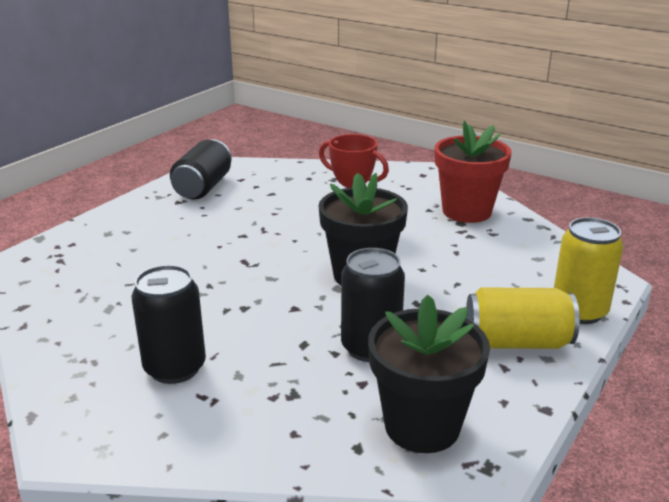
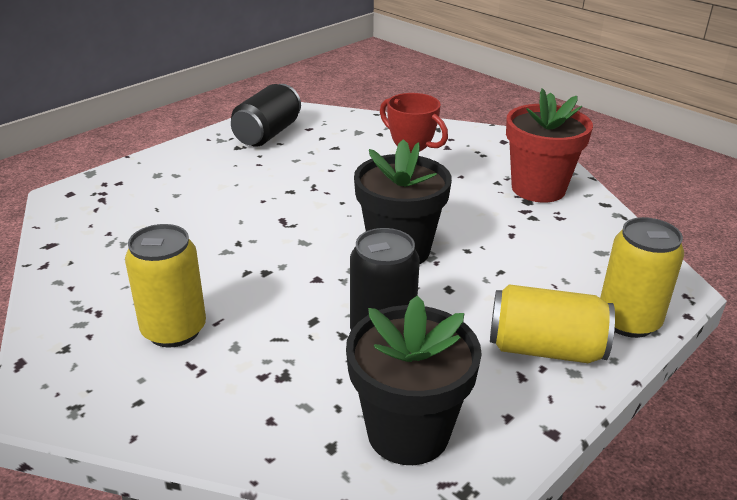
camera: 10 degrees right, 5 degrees up
(175, 368) = (174, 330): black can -> yellow can

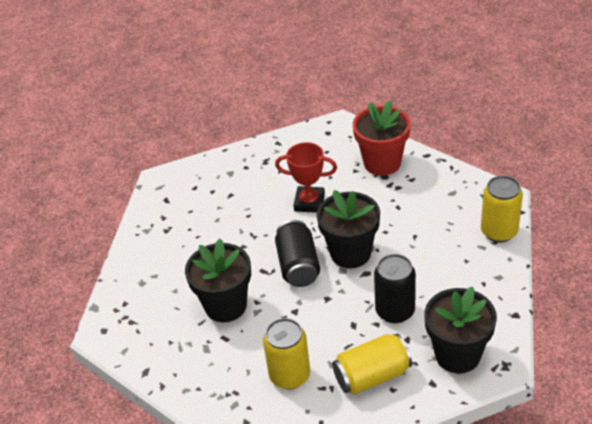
camera: 30 degrees left, 10 degrees up
(203, 230) = (225, 305): none -> black flower pot
(267, 134) = (173, 208): black can -> black can (298, 265)
(545, 349) = (476, 272): yellow can -> yellow can (372, 376)

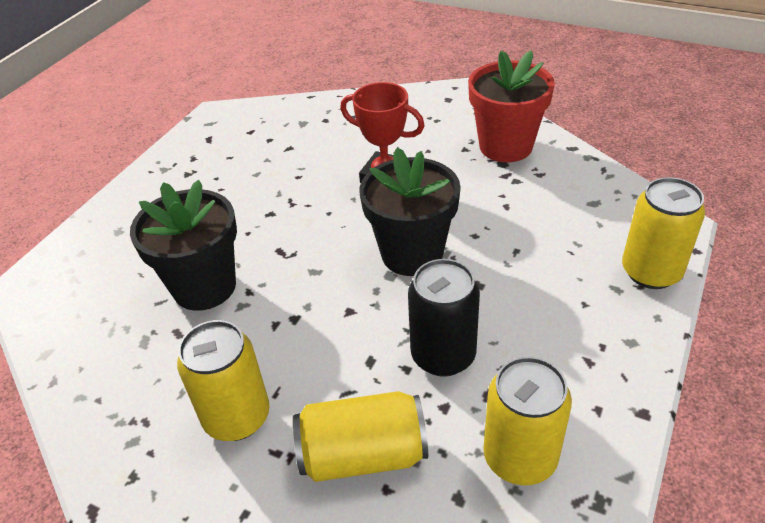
camera: 15 degrees right, 0 degrees up
(298, 265) = (331, 255): black can -> none
(457, 354) = (520, 457): black flower pot -> yellow can

